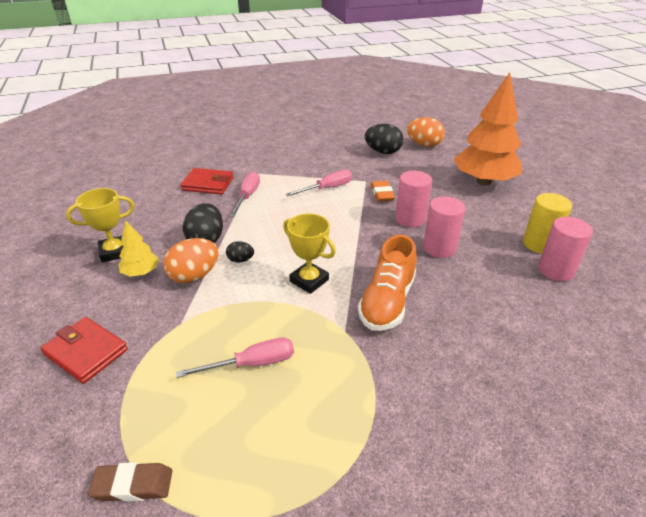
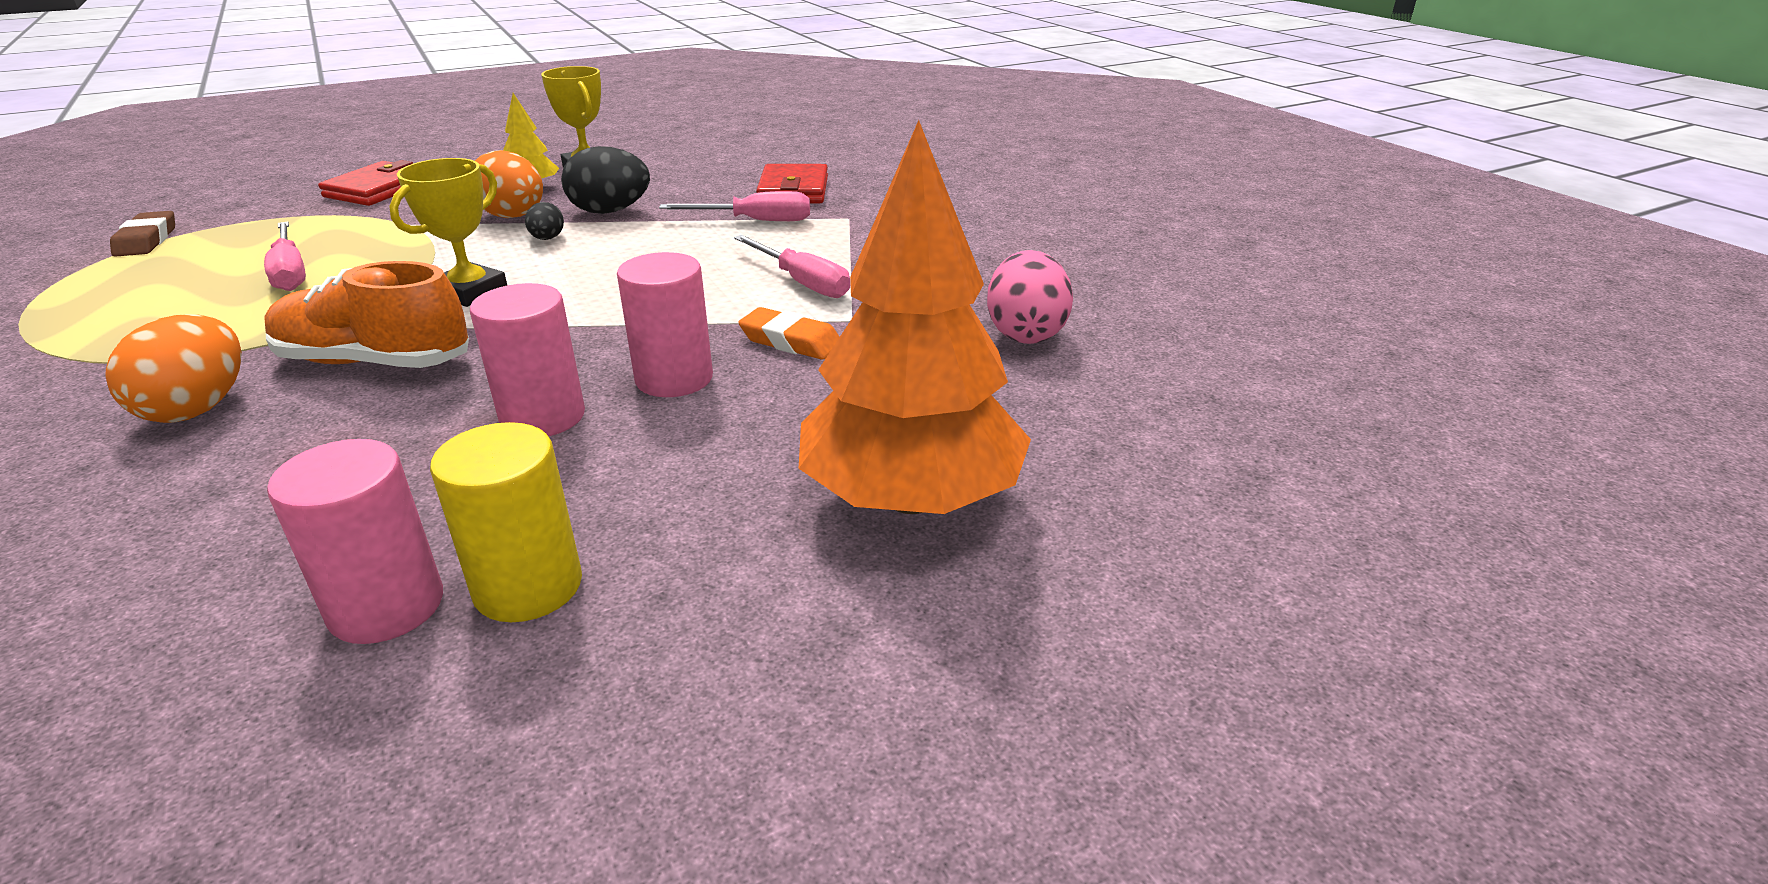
camera: 80 degrees right, 5 degrees down
(382, 194) = (791, 341): orange eraser -> orange eraser turned 45 degrees clockwise
(383, 152) = (1025, 333): black egg -> pink egg
(424, 145) = (1116, 392): orange egg -> orange egg (198, 408)

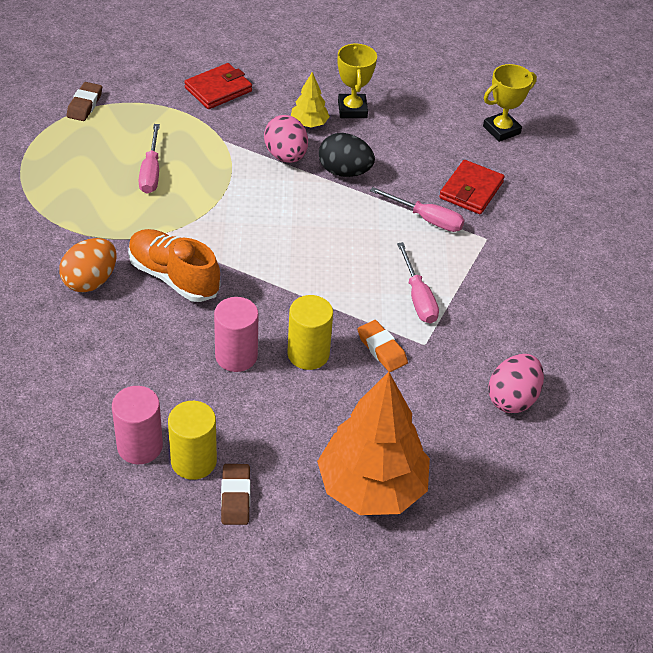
camera: 25 degrees right, 15 degrees up
(470, 292) = (236, 231): yellow trophy -> yellow trophy (501, 130)
(513, 217) = (286, 156): orange egg -> pink egg
(547, 239) = (296, 190): black egg -> none
(655, 611) = (235, 497): none -> brown eraser
(674, 379) = (308, 354): pink cylinder -> yellow cylinder

